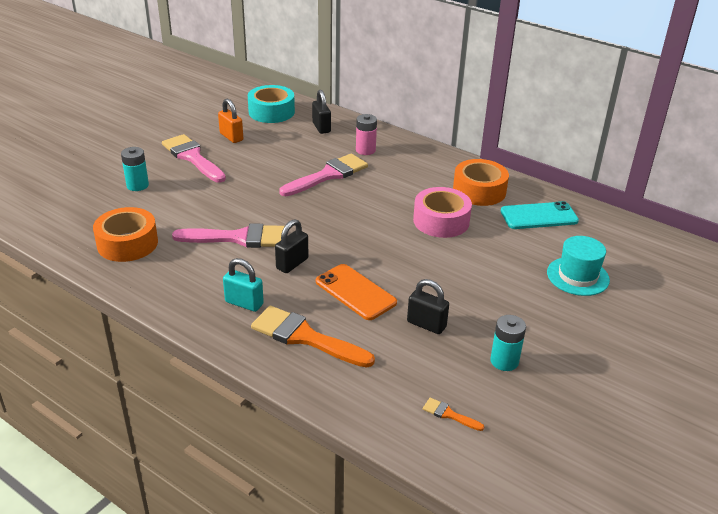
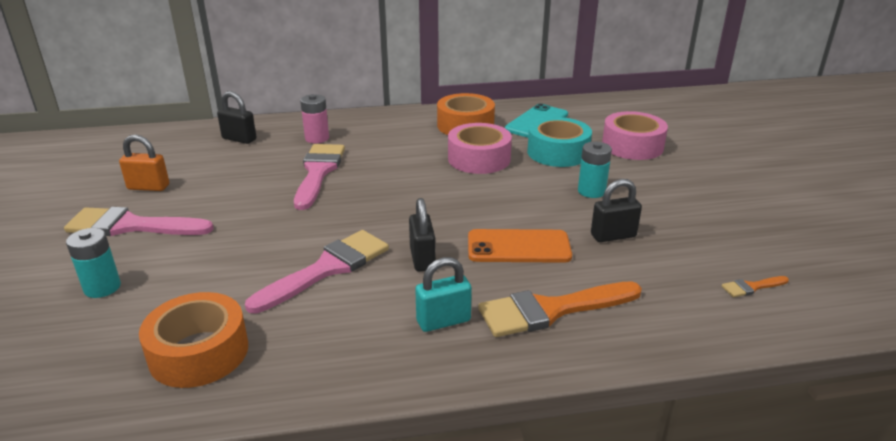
camera: 45 degrees left, 5 degrees down
(271, 112) = (158, 148): turquoise tape -> turquoise tape (558, 152)
(504, 361) = (704, 226): turquoise battery -> turquoise battery (591, 191)
(577, 276) = (632, 146): turquoise hat -> pink tape

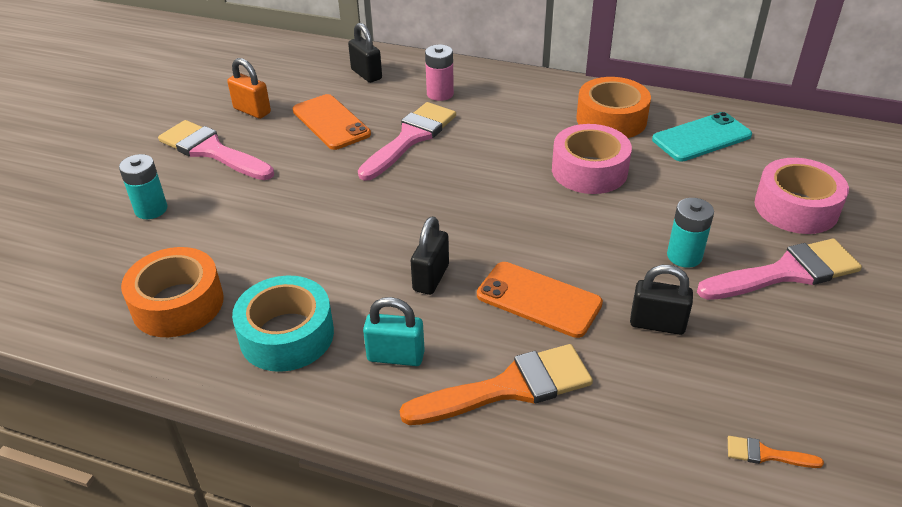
camera: 30 degrees right, 10 degrees up
(235, 178) = (331, 122): none -> orange phone
(327, 269) = (337, 256): pink brush -> pink brush (786, 272)
(551, 310) = (509, 387): orange brush -> orange brush turned 150 degrees clockwise
(558, 152) = (690, 189): turquoise tape -> turquoise tape (287, 335)

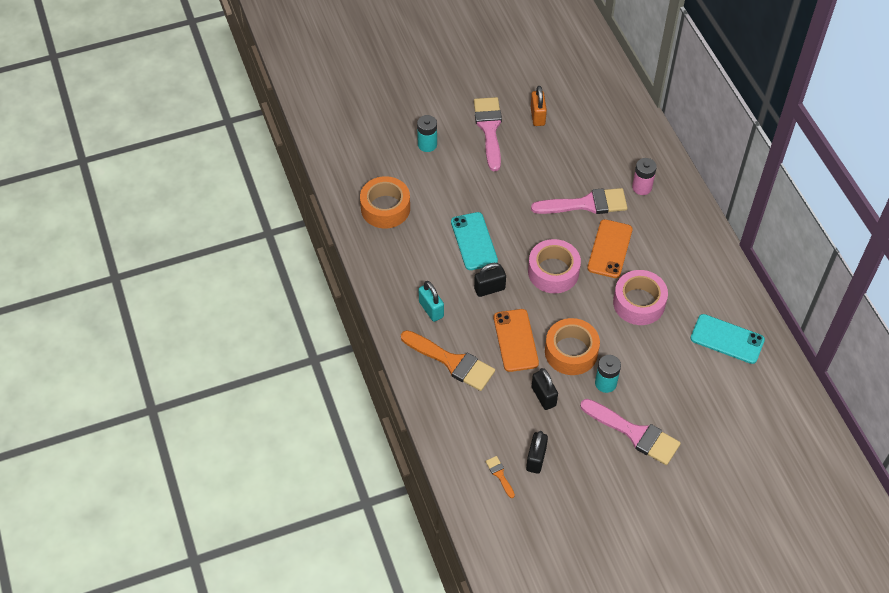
camera: 50 degrees right, 15 degrees up
(287, 335) = (406, 261): turquoise tape -> none
(331, 122) = (563, 158): orange phone -> orange phone (610, 249)
(342, 250) = (474, 241): none -> turquoise phone
(366, 74) = (624, 138): black padlock -> black padlock (536, 459)
(611, 119) = (701, 285): orange tape -> orange tape (571, 352)
(796, 207) = (699, 415): pink tape -> pink tape (553, 272)

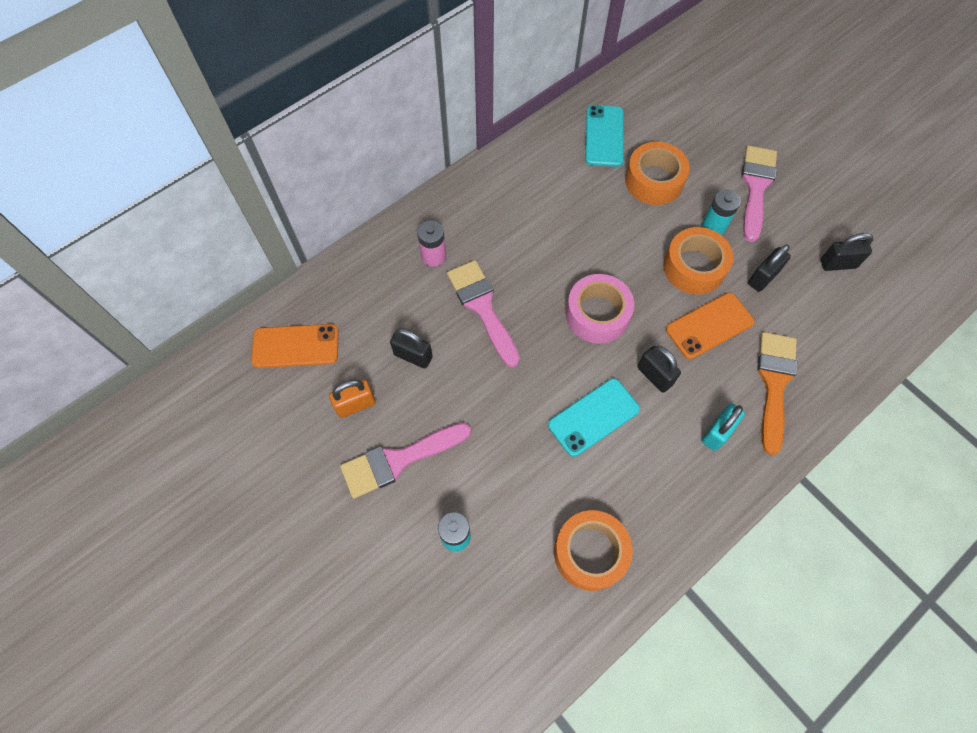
camera: 110 degrees left, 10 degrees up
(499, 475) = (876, 291): orange brush -> none
(562, 154) = (413, 356): none -> black padlock
(610, 249) = (538, 266): orange phone -> orange phone (295, 346)
(639, 303) = (598, 220): pink tape -> none
(666, 358) = (654, 181): none -> orange tape

